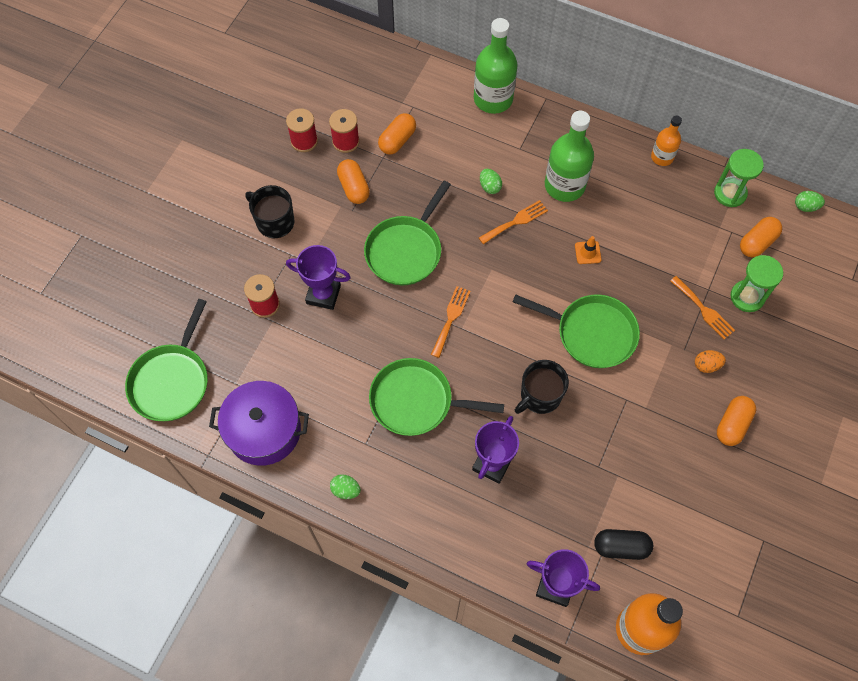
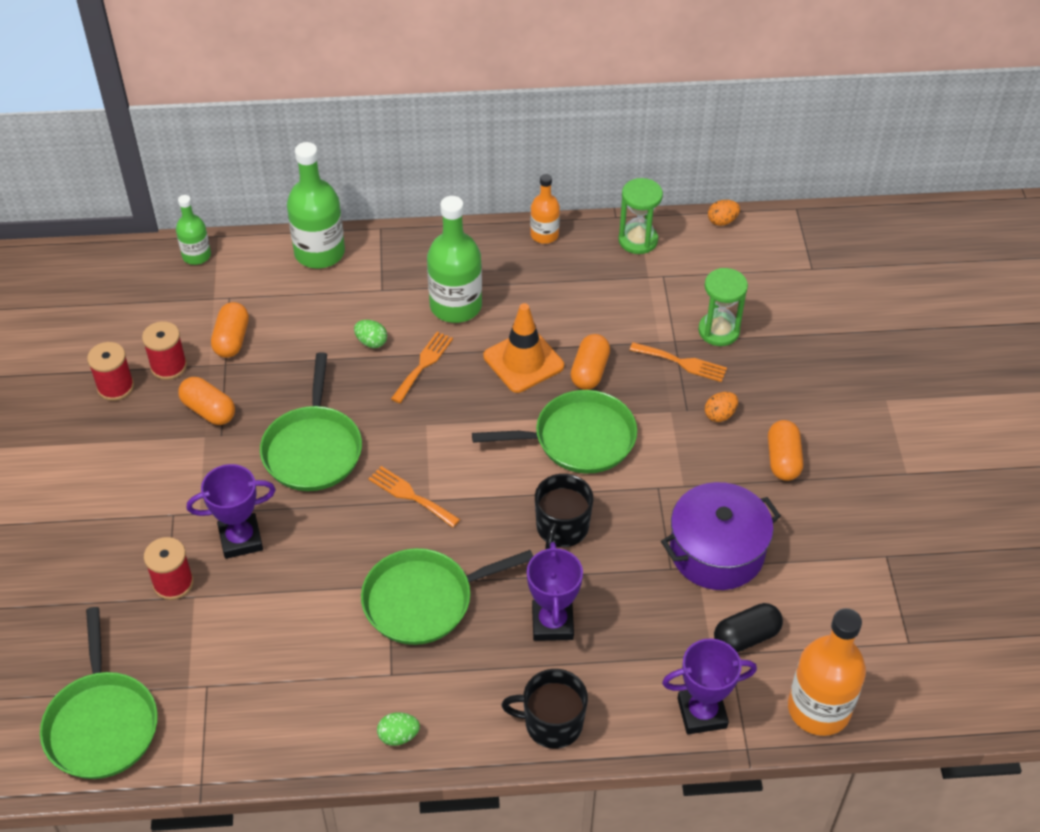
camera: 30 degrees left, 15 degrees down
(264, 430) = (256, 721): purple pot -> purple pot (717, 551)
(274, 222) = (130, 488): black mug -> black mug (552, 723)
(409, 63) = (196, 255): none -> green bottle
(451, 318) = (410, 495): orange fork -> orange fork turned 45 degrees counterclockwise
(587, 252) = (523, 361): orange traffic cone -> orange traffic cone, size x2.06
(757, 243) = (695, 275): orange capsule -> orange capsule (589, 371)
(805, 207) = (722, 221): green egg -> orange egg

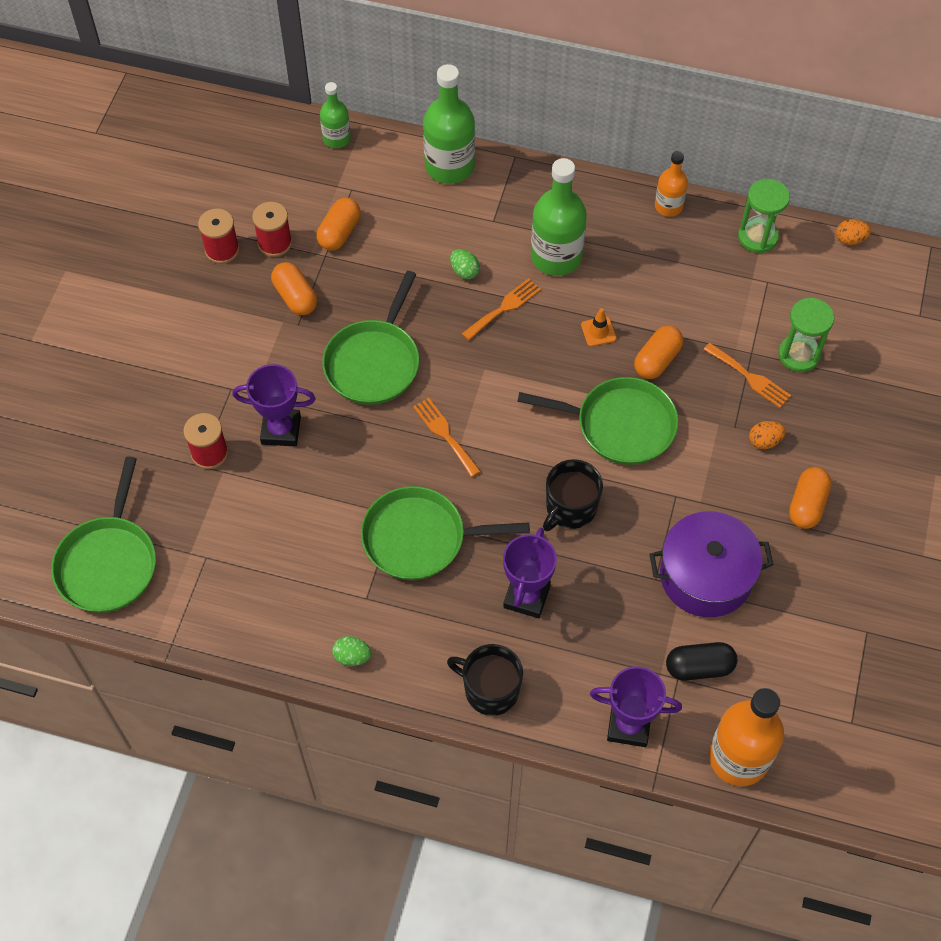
camera: 20 degrees right, 10 degrees up
(523, 361) = (598, 331): orange traffic cone -> orange traffic cone, size x0.48

